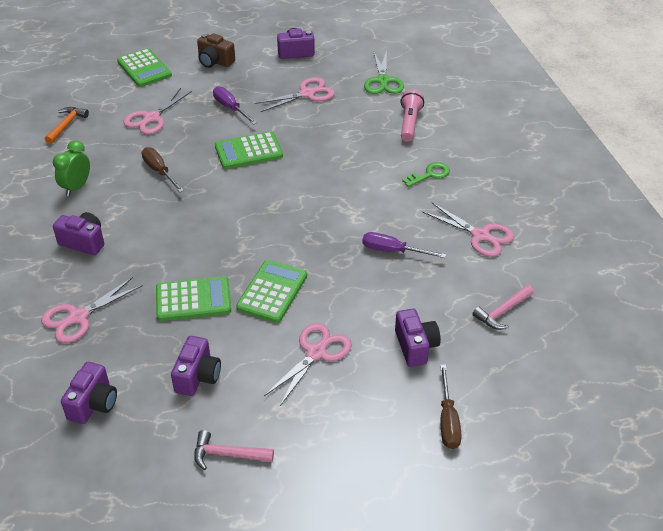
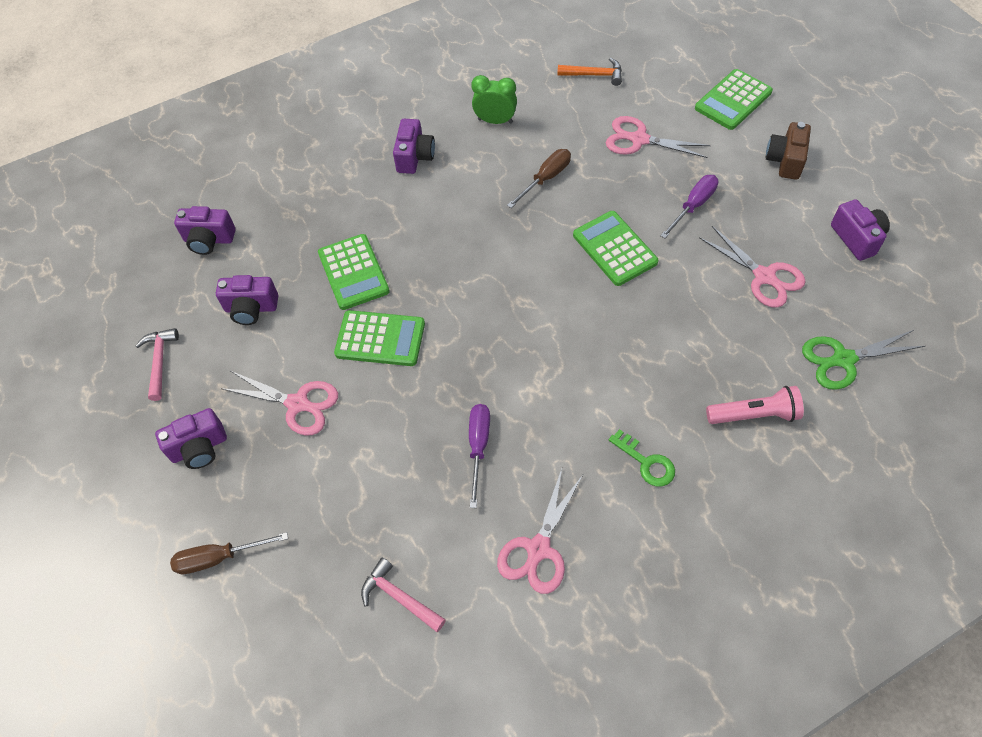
camera: 80 degrees right, 15 degrees up
(78, 317) = (312, 190): pink scissors -> none
(415, 346) = (323, 503): purple camera -> purple camera (199, 448)

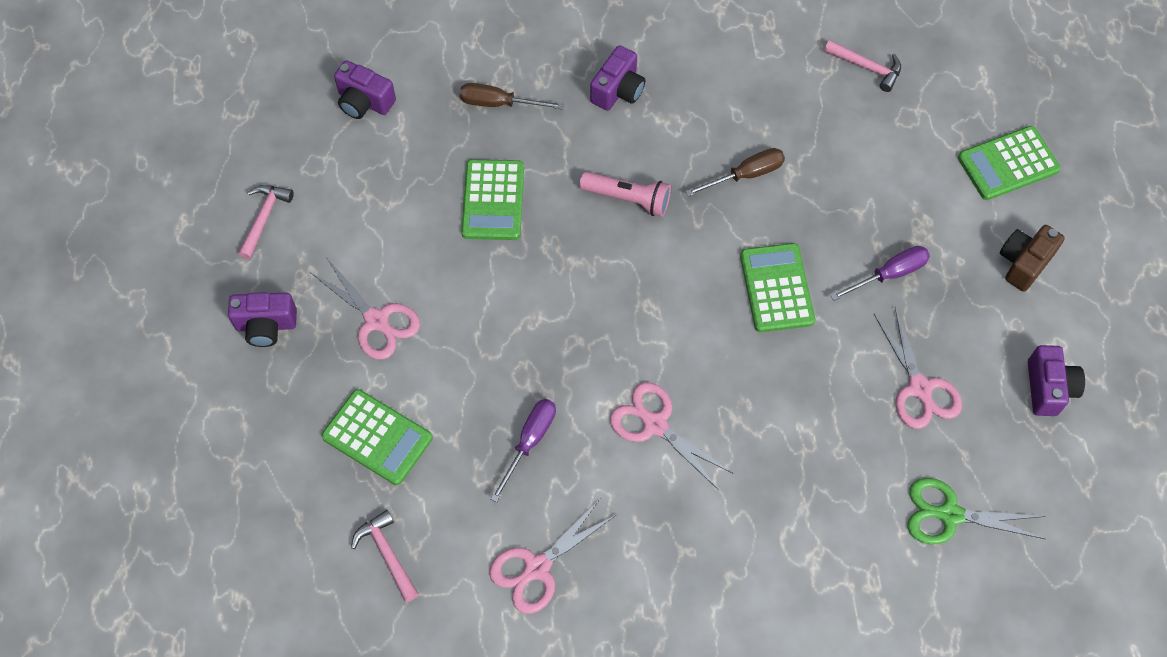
camera: 20 degrees right, 5 degrees up
(219, 558) = (241, 442): brown screwdriver -> brown screwdriver (499, 103)
(251, 308) = (374, 198): purple camera -> none
(380, 339) = (486, 286): green calculator -> green calculator (377, 437)
(495, 121) = (726, 81): green clock -> none
(594, 75) = (866, 67): orange hammer -> pink hammer
(639, 139) = (873, 169): pink scissors -> pink scissors (655, 425)
(646, 462) = (685, 531): green key -> none
(754, 414) = (822, 531): pink flashlight -> pink flashlight (628, 199)

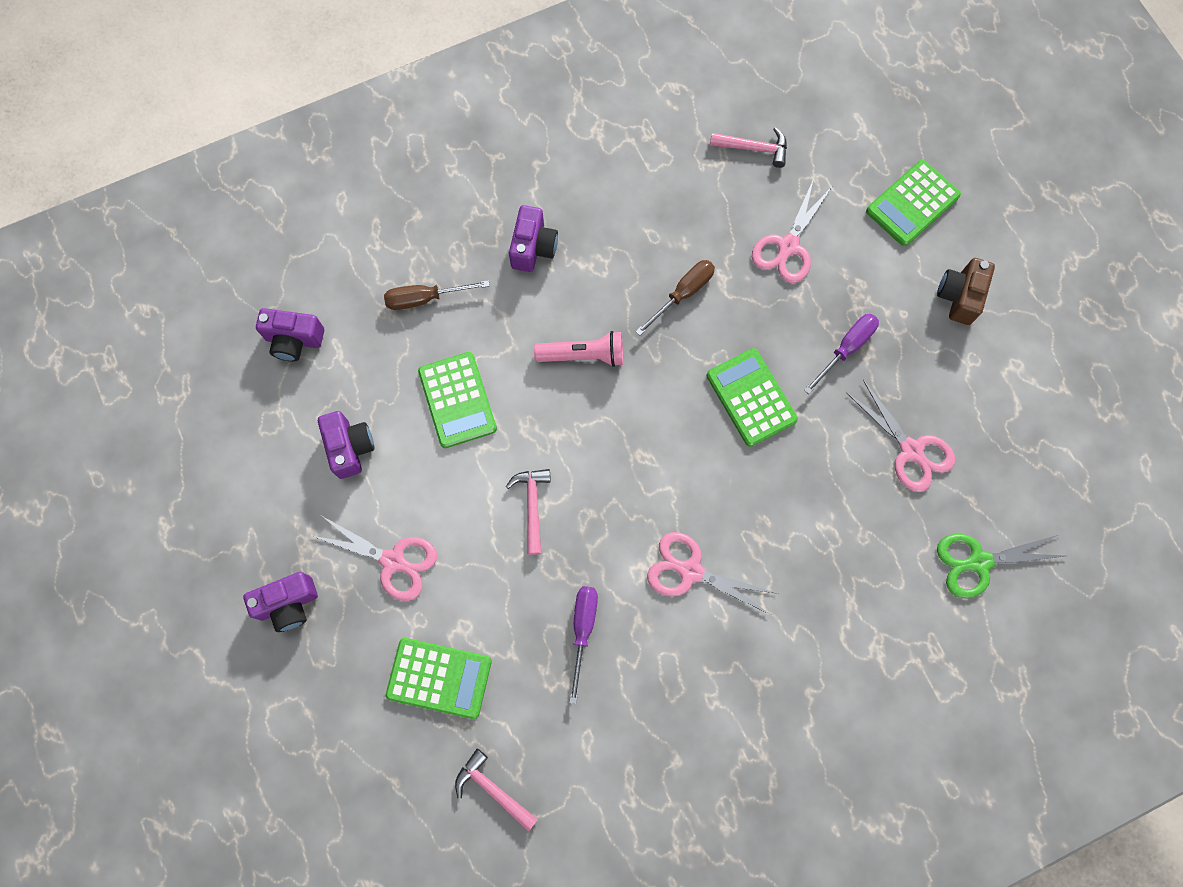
camera: 20 degrees left, 10 degrees up
(264, 218) = (243, 494): pink hammer -> pink hammer (532, 506)
(537, 568) = (635, 750): pink scissors -> pink scissors (788, 246)
(1048, 388) = (1021, 410): purple camera -> purple camera (350, 448)

